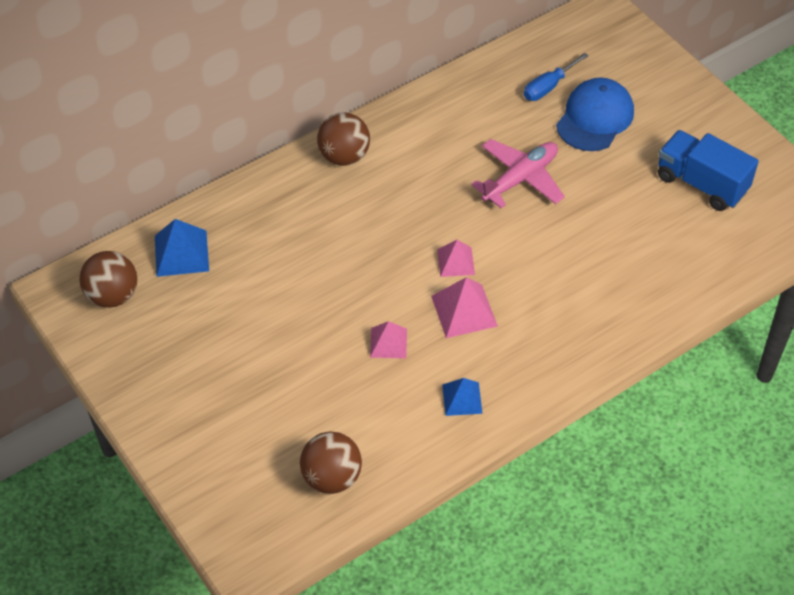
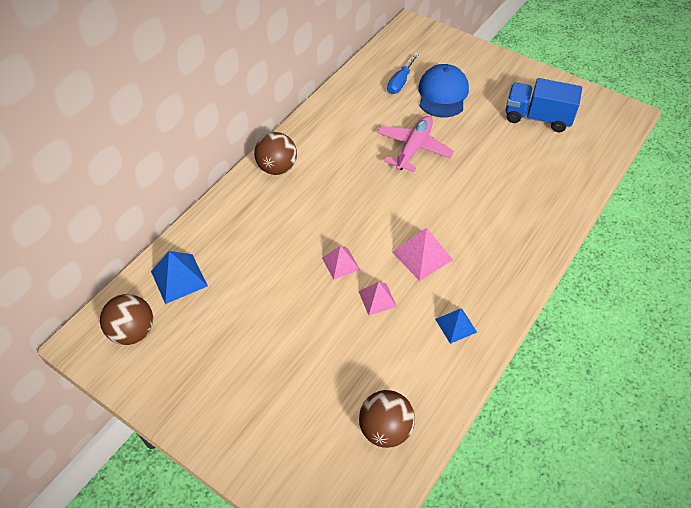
camera: 20 degrees left, 0 degrees up
(455, 262) = (397, 221): pink pyramid -> pink pyramid (340, 263)

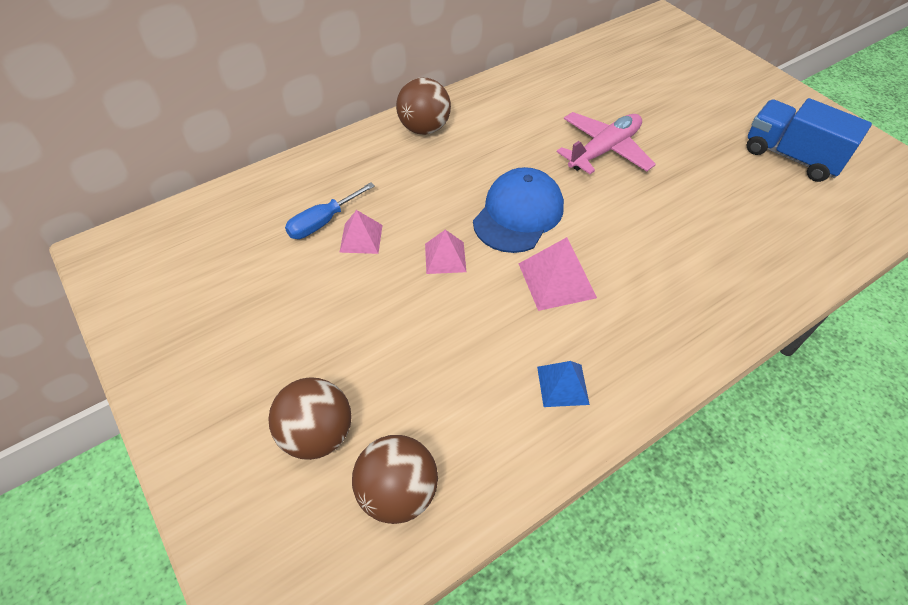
camera: 20 degrees right, 0 degrees up
(133, 332) = (160, 259): brown ball -> brown ball (317, 434)
(179, 278) = (245, 216): blue pyramid -> none
(377, 299) = (471, 315): pink pyramid -> pink pyramid (361, 238)
(400, 82) = (621, 74): blue screwdriver -> blue screwdriver (322, 222)
(442, 94) = (670, 99): blue cap -> blue cap (518, 214)

